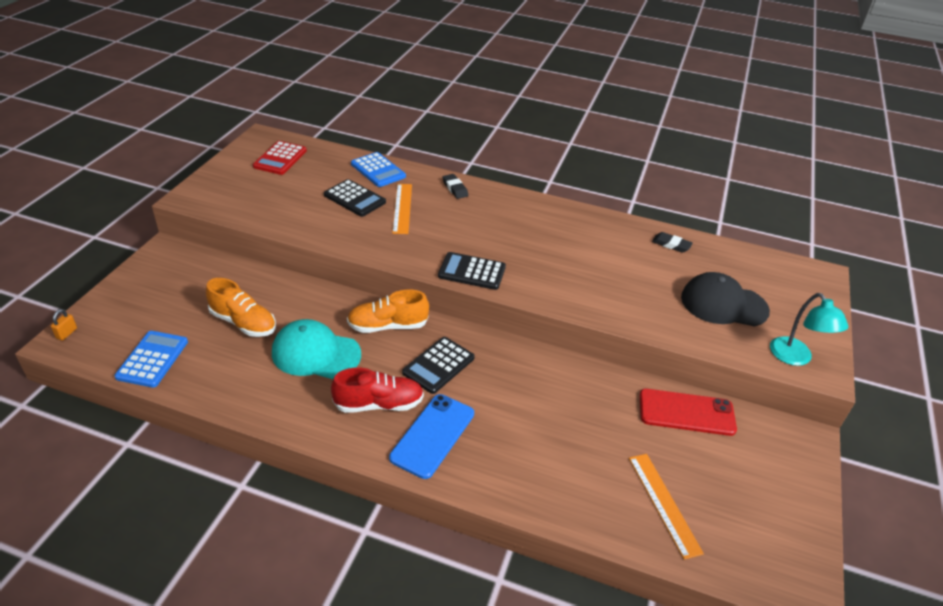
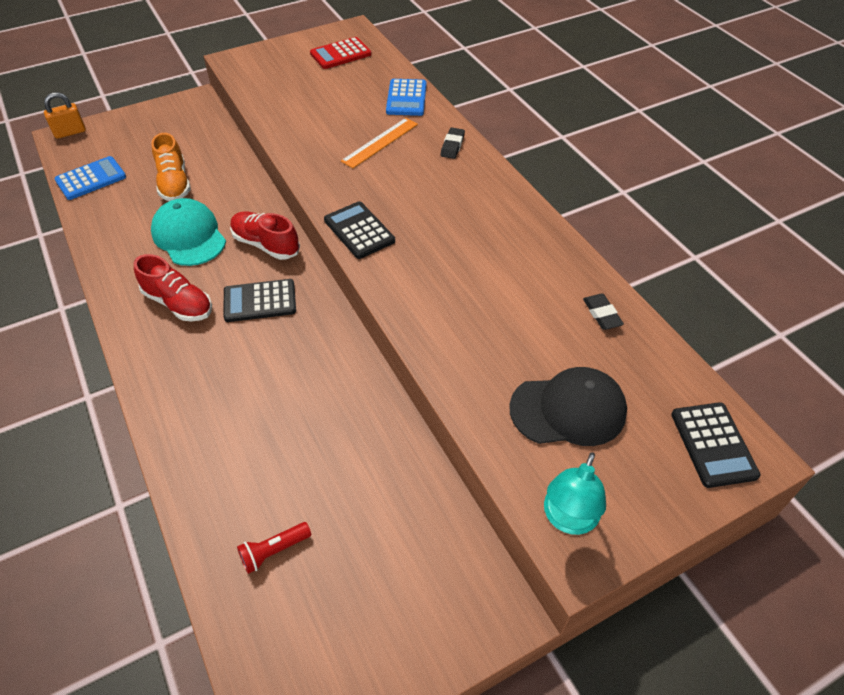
camera: 45 degrees right, 10 degrees up
(67, 333) = (70, 132): orange padlock -> orange padlock, size x1.68
(354, 199) = (352, 115): black calculator -> black calculator (713, 444)
(387, 326) = (266, 244): orange shoe -> red shoe
(432, 435) = (181, 354): blue phone -> none
(664, 504) = (274, 551): orange ruler -> red flashlight
(686, 412) = (412, 491): red phone -> none
(723, 304) = (568, 410): black cap -> black cap turned 120 degrees clockwise

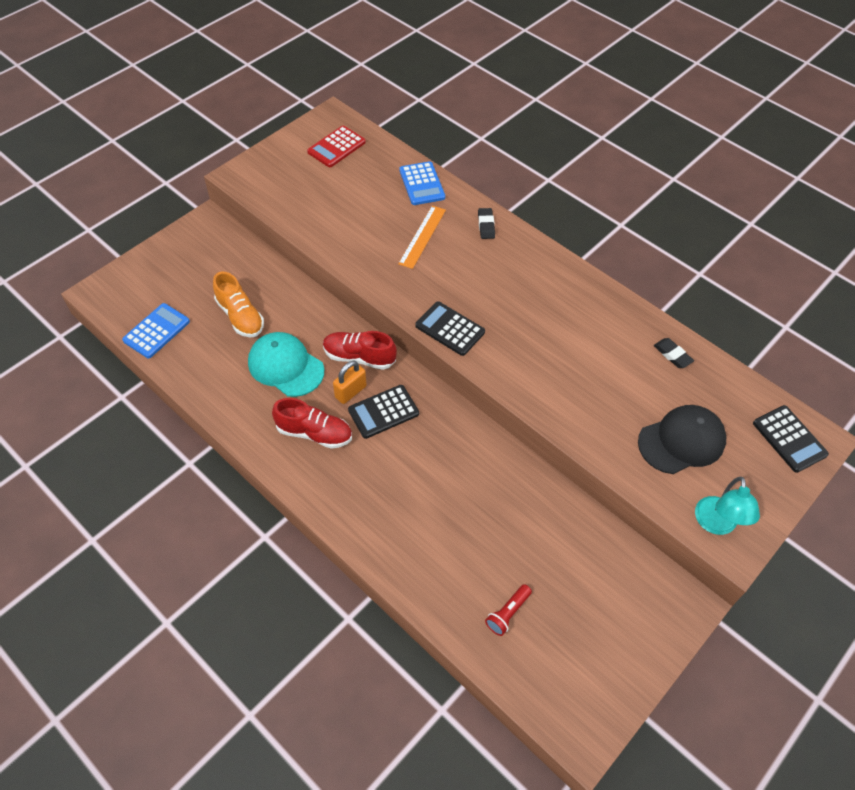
camera: 20 degrees left, 5 degrees up
(70, 132) = (103, 286): orange padlock -> orange padlock (350, 392)

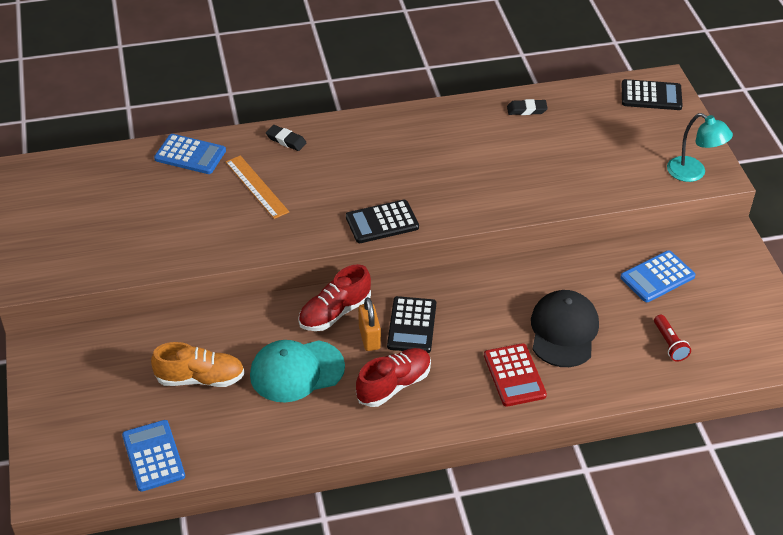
camera: 55 degrees left, 10 degrees down
(336, 147) = (73, 189): red calculator -> red calculator (514, 375)
(582, 563) = (657, 277): none -> blue calculator
(681, 441) = (609, 150): black cap -> black cap (563, 331)

